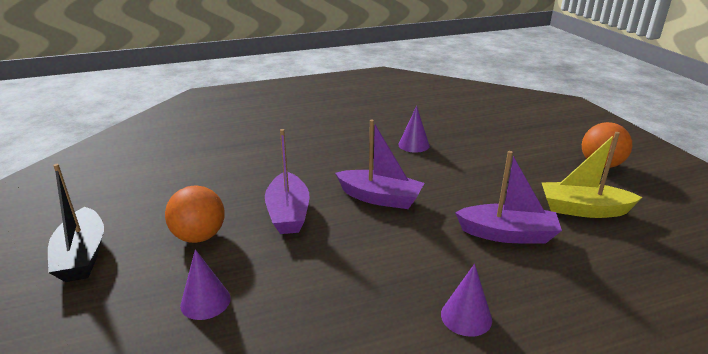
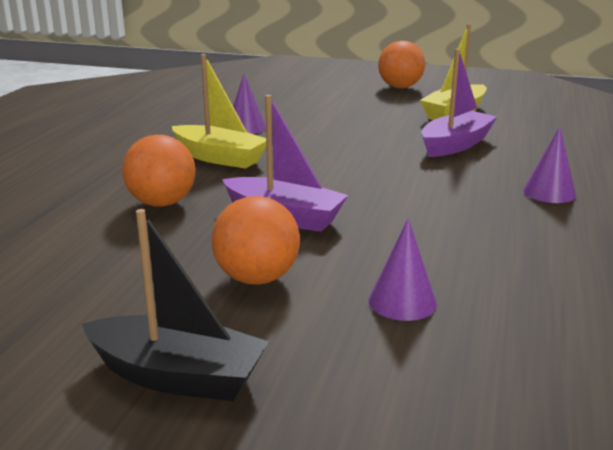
camera: 55 degrees left, 5 degrees down
(268, 169) = (162, 203): none -> orange ball
(353, 157) = (219, 158): none -> yellow boat
(380, 198) = (324, 169): purple boat -> none

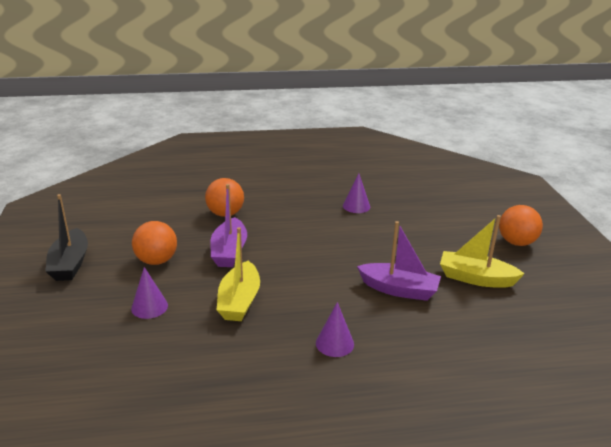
camera: 65 degrees right, 5 degrees up
(219, 158) = (299, 211): yellow boat -> yellow boat (239, 301)

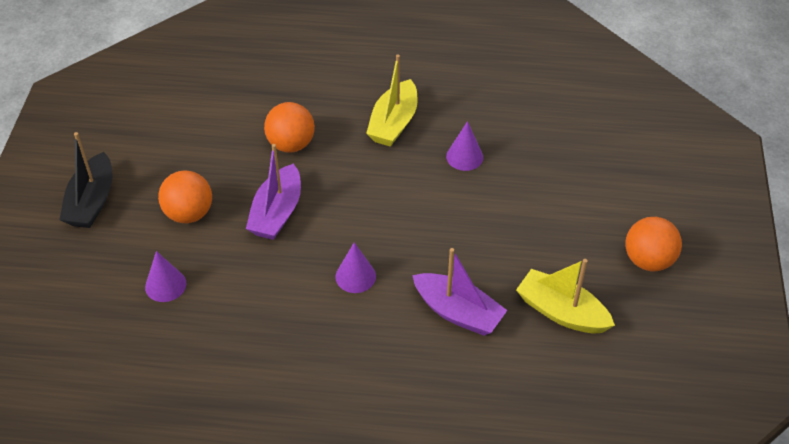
camera: 15 degrees right, 20 degrees up
(239, 301) = (266, 295): yellow boat -> yellow boat (394, 123)
(334, 343) = (351, 377): purple cone -> purple cone (355, 276)

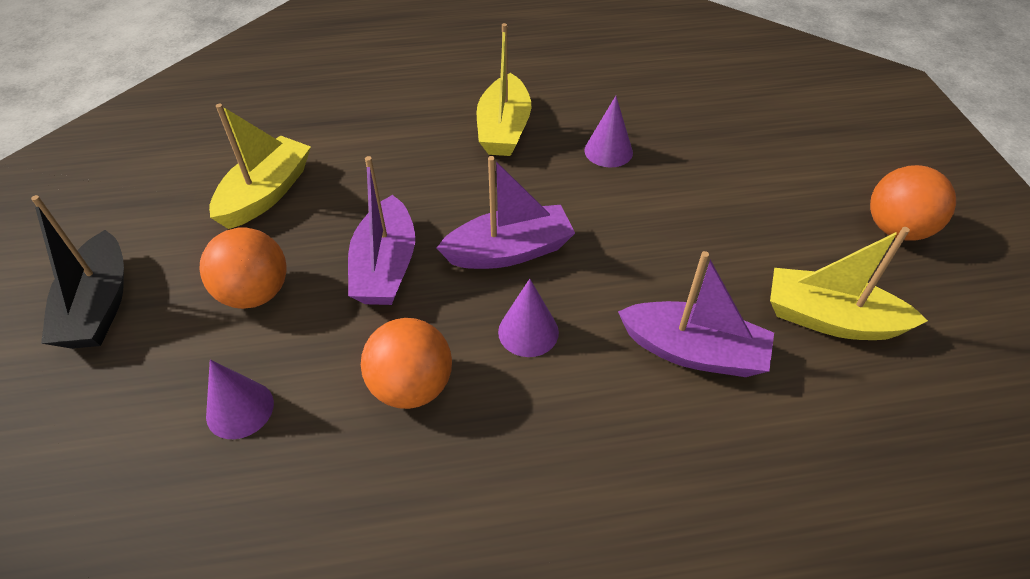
camera: 15 degrees left, 0 degrees up
(211, 142) = (266, 193): none -> yellow boat
(291, 144) = (378, 176): orange ball -> orange ball (412, 386)
(363, 219) = (509, 251): none -> purple boat

